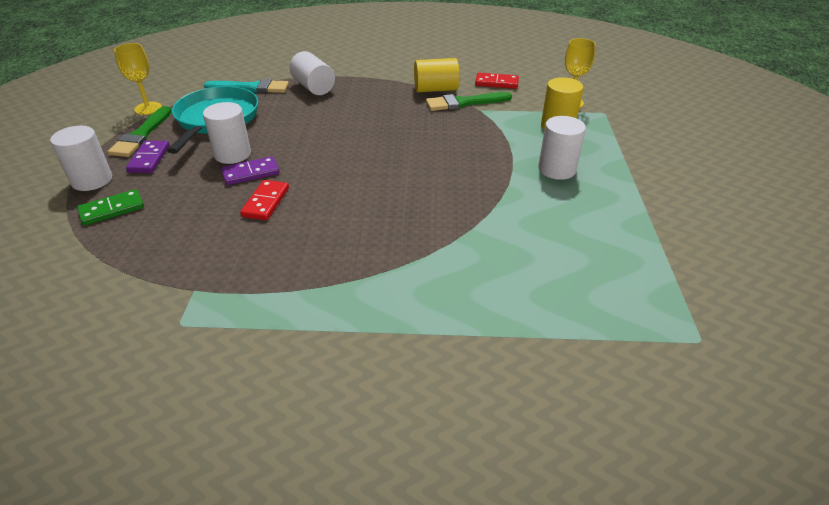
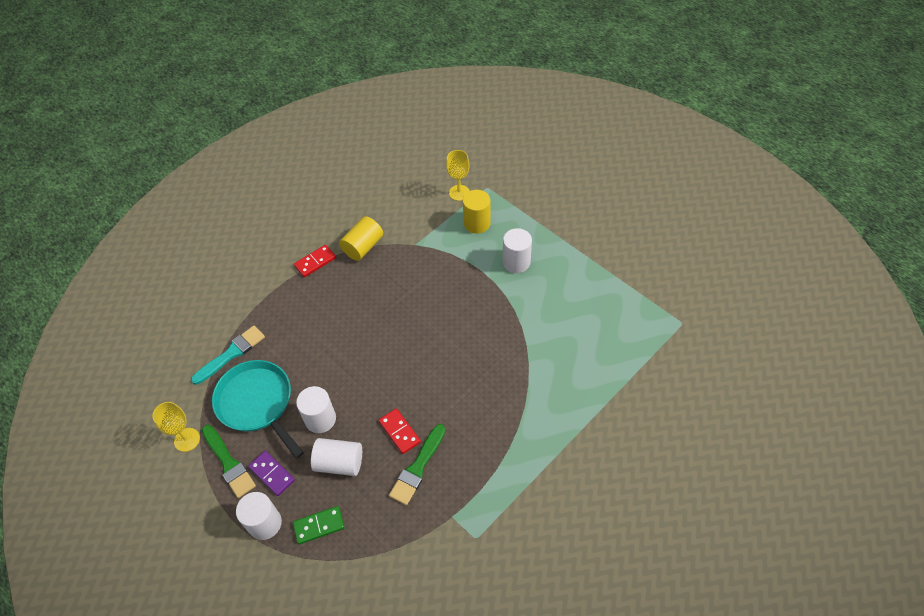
camera: 45 degrees left, 15 degrees up
(112, 209) = (319, 525): green domino -> green domino turned 60 degrees clockwise
(251, 173) = (356, 421): purple domino -> none
(314, 87) = (276, 314): white cylinder -> white cylinder (339, 463)
(465, 103) = (398, 245): green brush -> green brush (418, 467)
(496, 83) = (393, 207): red domino -> red domino (315, 262)

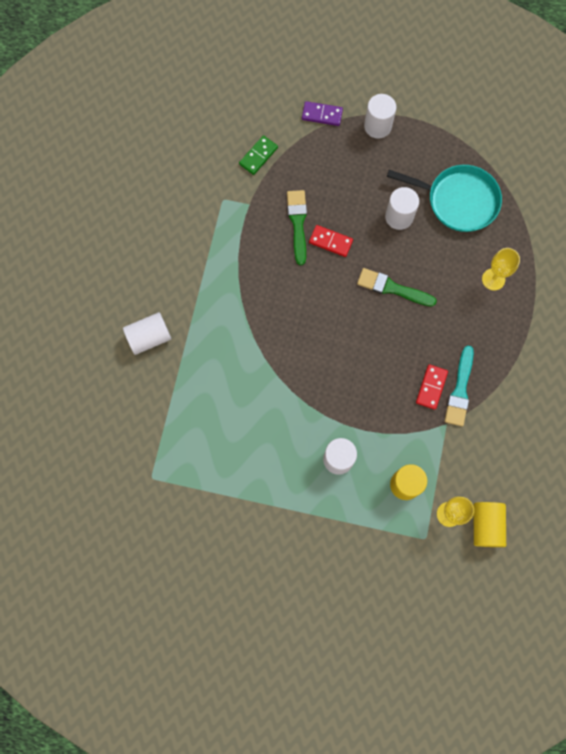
camera: 145 degrees right, 20 degrees up
(187, 439) = (485, 146): yellow goblet -> yellow goblet (493, 279)
(228, 463) = (439, 148): green brush -> green brush (392, 288)
(231, 354) = (516, 226): turquoise brush -> turquoise brush (460, 390)
(272, 474) = (401, 159): purple domino -> purple domino (322, 115)
(315, 262) = (522, 350): red domino -> red domino (431, 387)
(319, 525) = (339, 146): green domino -> green domino (258, 156)
(339, 463) = (358, 194): white cylinder -> white cylinder (149, 337)
(363, 246) = (493, 392): yellow cylinder -> yellow cylinder (486, 525)

